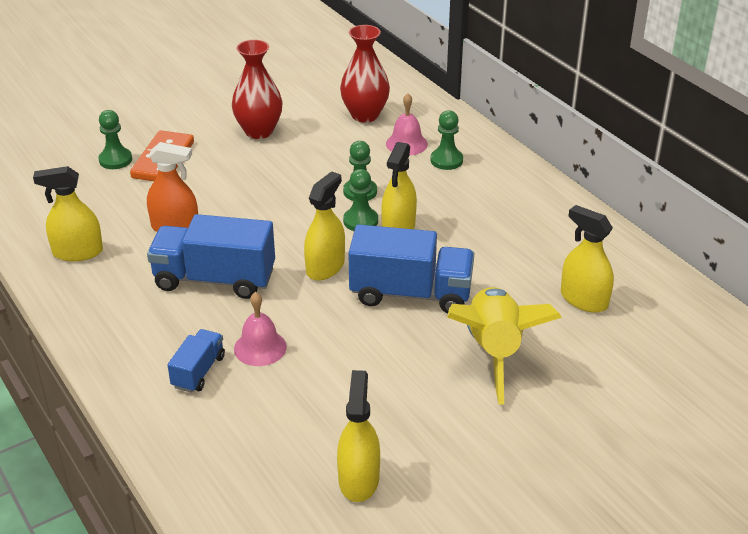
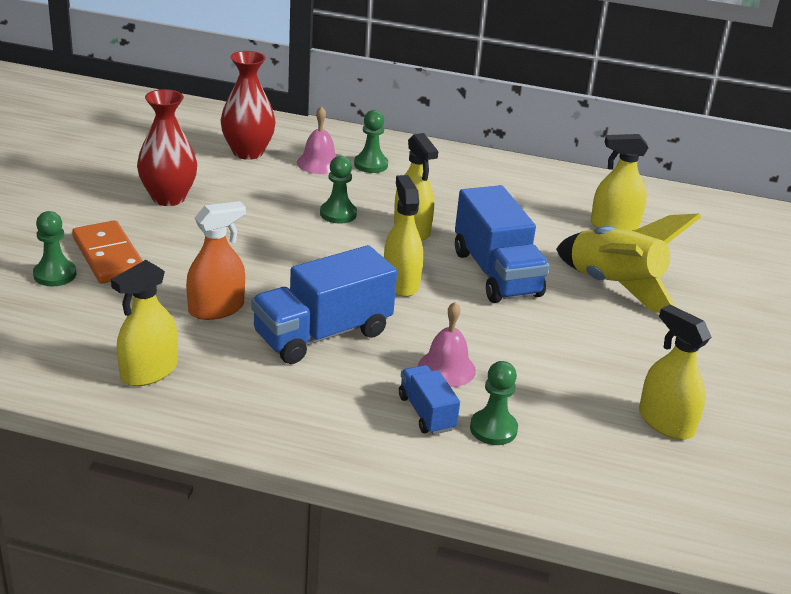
camera: 45 degrees left, 5 degrees down
(360, 221) = (374, 236): green pawn -> green pawn (493, 429)
(410, 294) = (496, 273): blue truck -> blue truck turned 105 degrees clockwise

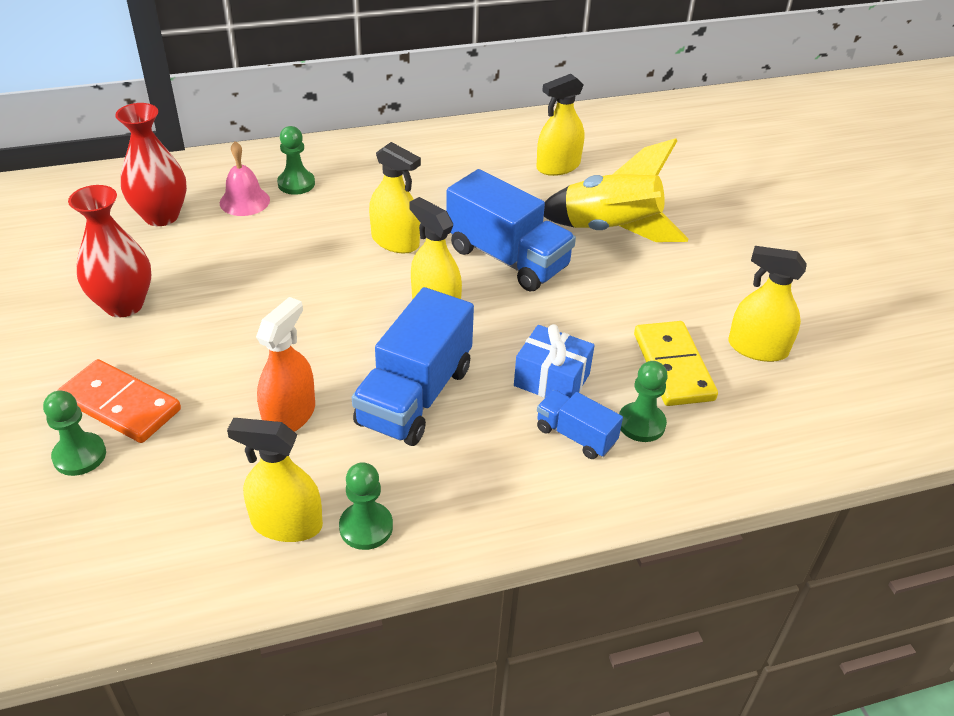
camera: 30 degrees left, 10 degrees up
(149, 371) = (286, 524): yellow spray bottle -> yellow spray bottle turned 90 degrees clockwise
(338, 214) = (313, 252): green pawn -> green pawn (366, 527)
(446, 368) = (552, 379): pink bell -> blue gift
(567, 403) = (673, 366): none -> yellow domino

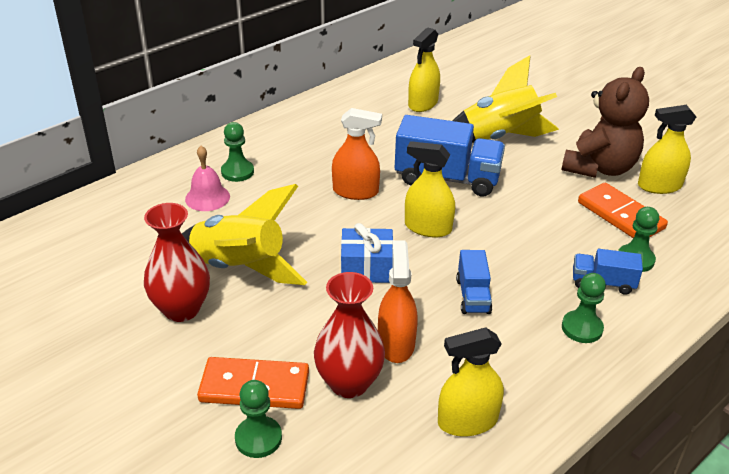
camera: 25 degrees left, 5 degrees down
(161, 216) = (146, 230): red vase -> red vase (349, 383)
(211, 283) = (240, 268): none -> yellow rocket
(366, 527) = (525, 400): green pawn -> green pawn (582, 328)
(395, 241) = (355, 191): yellow spray bottle -> orange spray bottle
(415, 396) = (473, 296): blue truck -> blue truck, size x0.53
(552, 379) = (553, 251): blue gift -> blue gift (366, 268)
(673, 366) = (620, 215): yellow domino -> orange domino
(700, 303) = (599, 168): none -> brown teddy bear

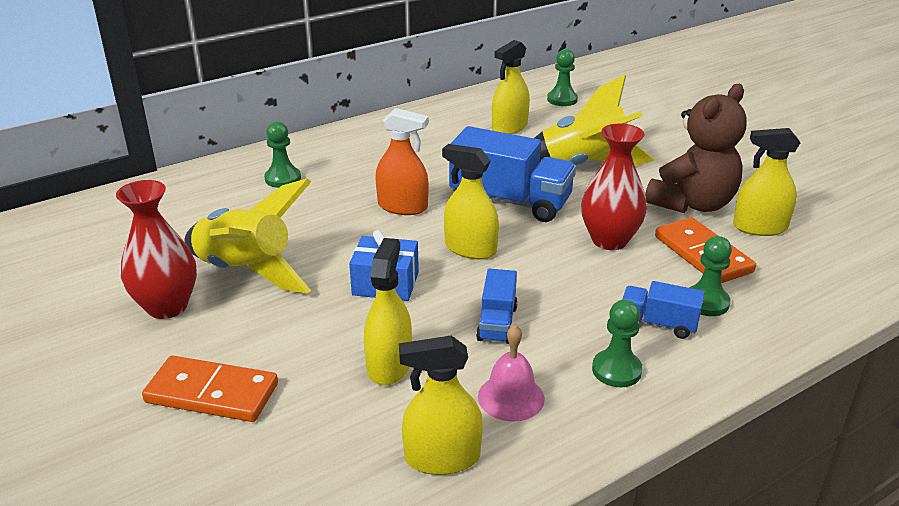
camera: 10 degrees right, 5 degrees down
(207, 197) = (241, 200): pink bell -> pink bell (511, 397)
(258, 438) = (193, 448): green pawn -> green pawn (562, 99)
(349, 383) = (319, 401): red vase -> red vase (609, 240)
(396, 344) = (389, 365): orange spray bottle -> yellow spray bottle

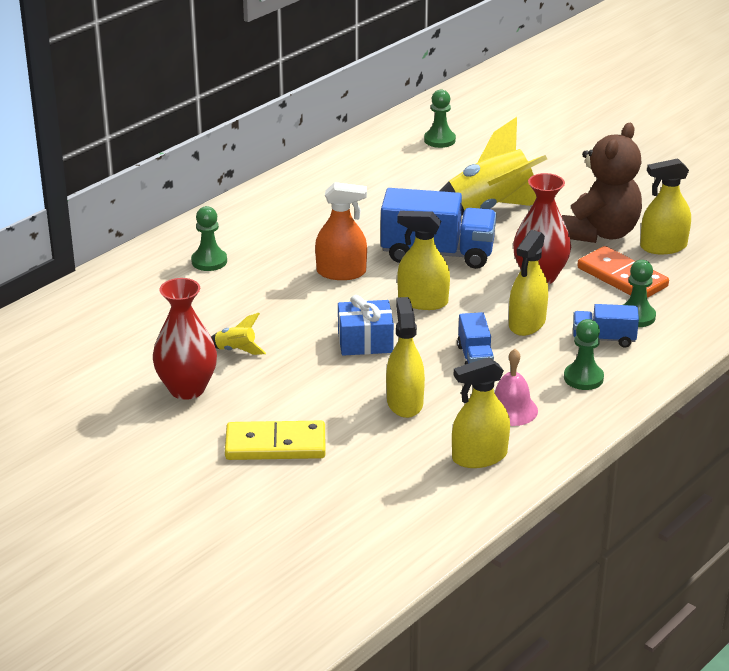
camera: 15 degrees left, 0 degrees up
(212, 393) = (275, 445): orange domino -> yellow domino
(246, 272) = (236, 350): yellow rocket -> yellow rocket, size x0.42
(509, 127) = (401, 178): yellow spray bottle -> yellow spray bottle (527, 323)

